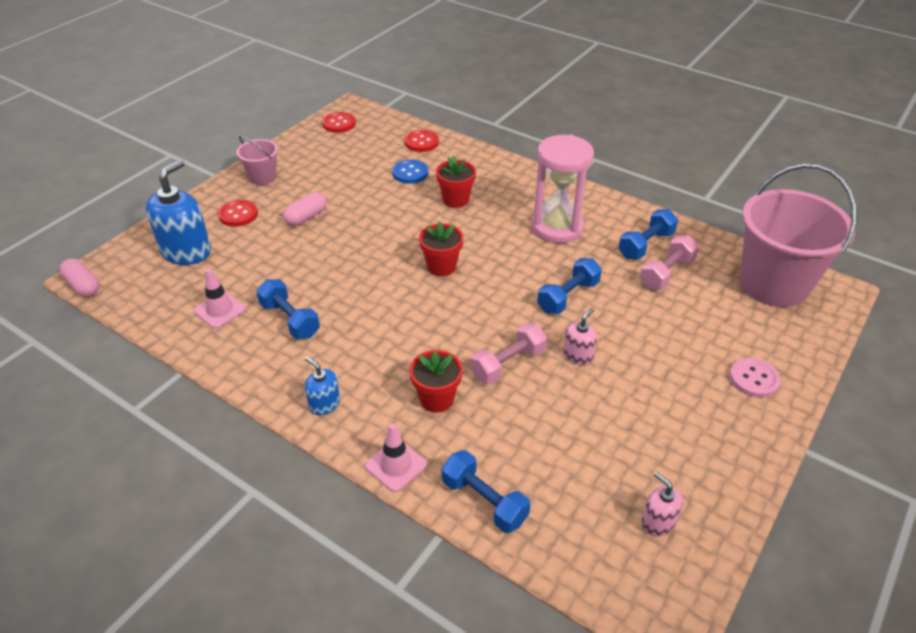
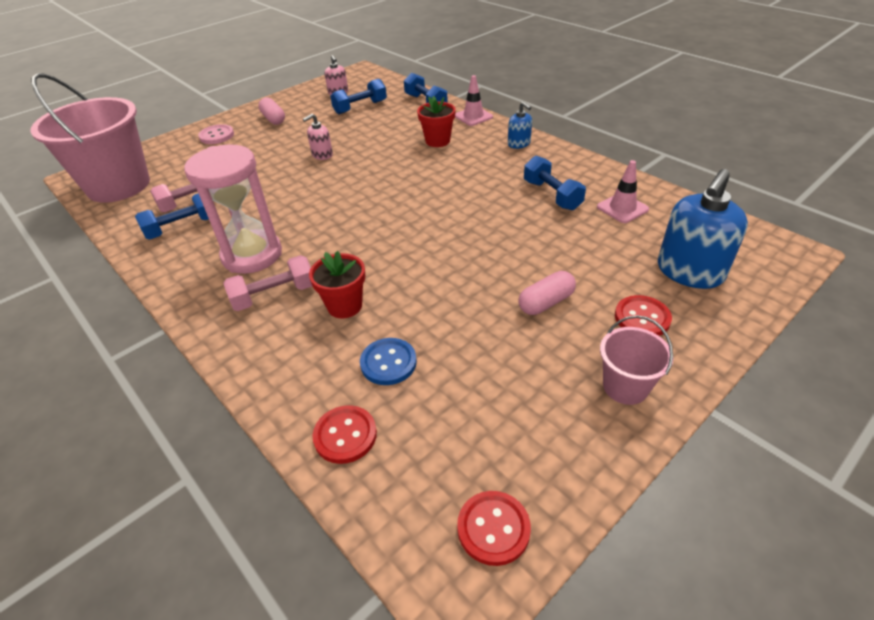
camera: 165 degrees left, 0 degrees up
(83, 286) = (789, 244): pink capsule -> pink capsule (273, 119)
(441, 266) = (397, 227): red flower pot -> none
(508, 364) = (377, 154): pink dumbbell -> pink dumbbell (274, 295)
(568, 297) = (297, 191): blue dumbbell -> blue dumbbell (360, 107)

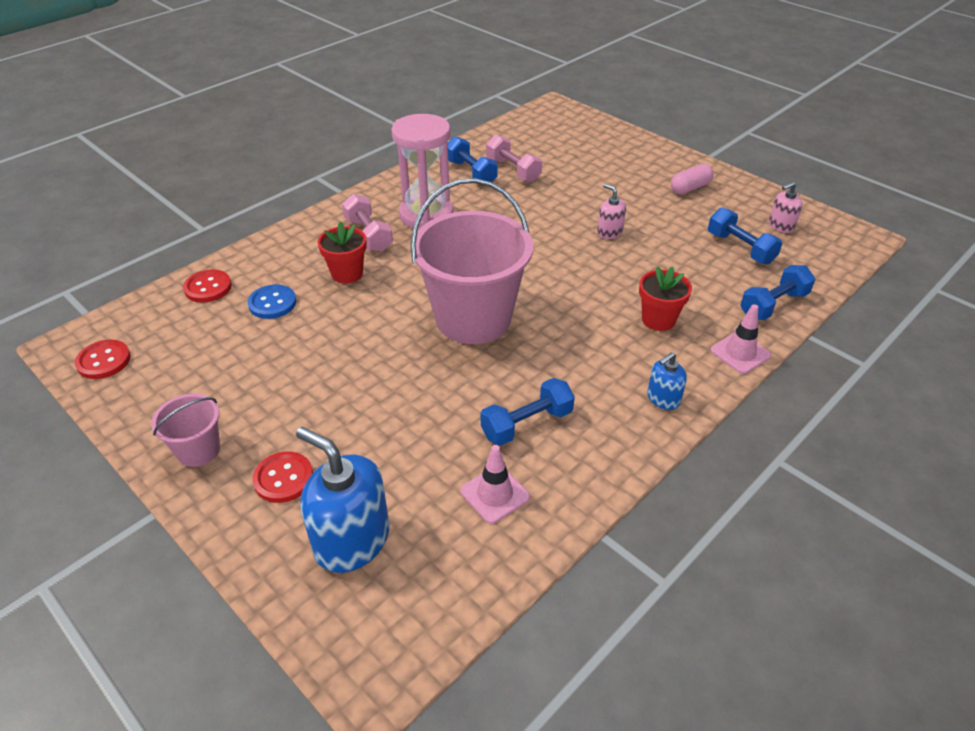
camera: 85 degrees right, 0 degrees up
(118, 185) = (539, 127): pink bucket -> pink bucket (473, 318)
(217, 136) = (642, 159): pink button -> none
(546, 302) = (324, 403): pink capsule -> none

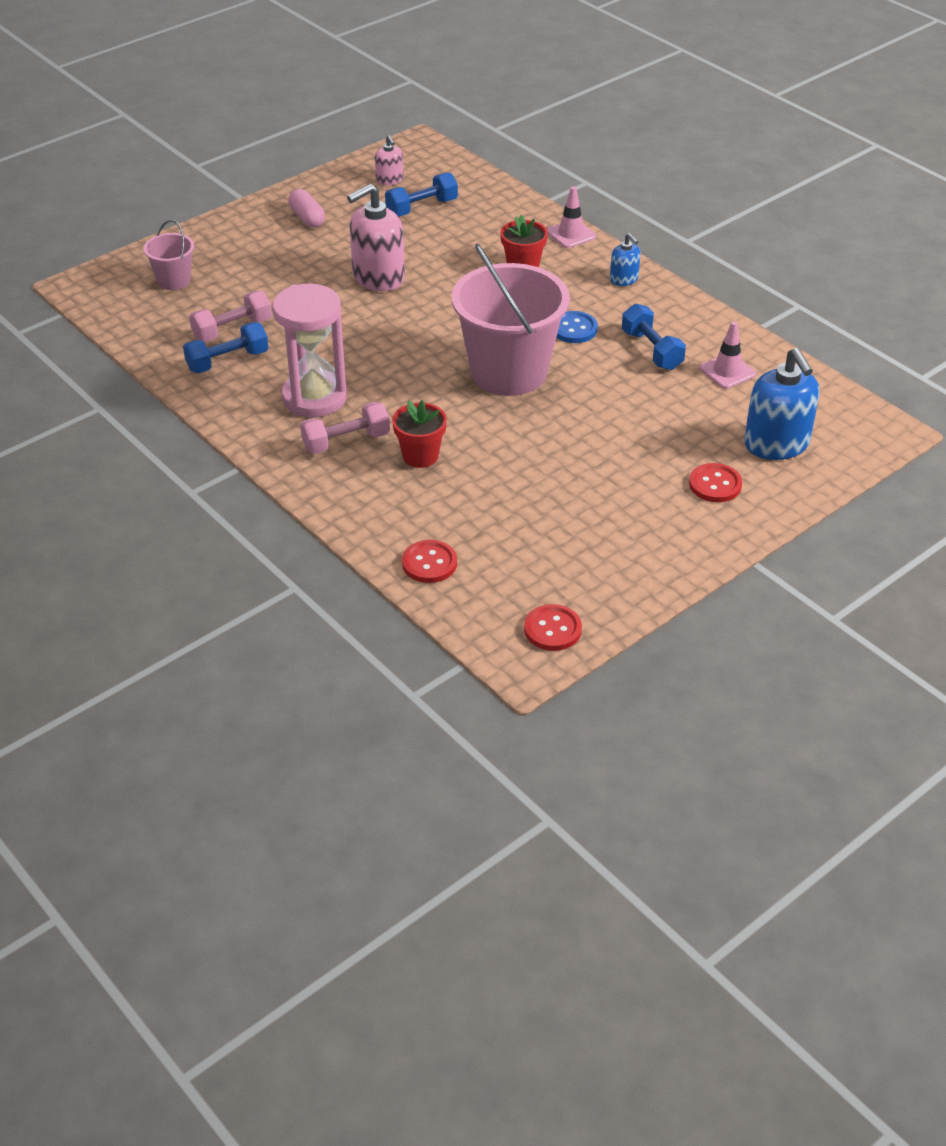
camera: 85 degrees left, 0 degrees up
(198, 450) = (683, 540): pink bucket -> pink bucket (174, 280)
(272, 303) = (466, 509): blue button -> blue button (574, 329)
(352, 540) = (776, 444): blue soap dispenser -> blue soap dispenser turned 60 degrees counterclockwise
(609, 232) = (378, 277): pink soap dispenser -> pink soap dispenser, size x1.95
(773, 305) = (509, 207): blue dumbbell -> none

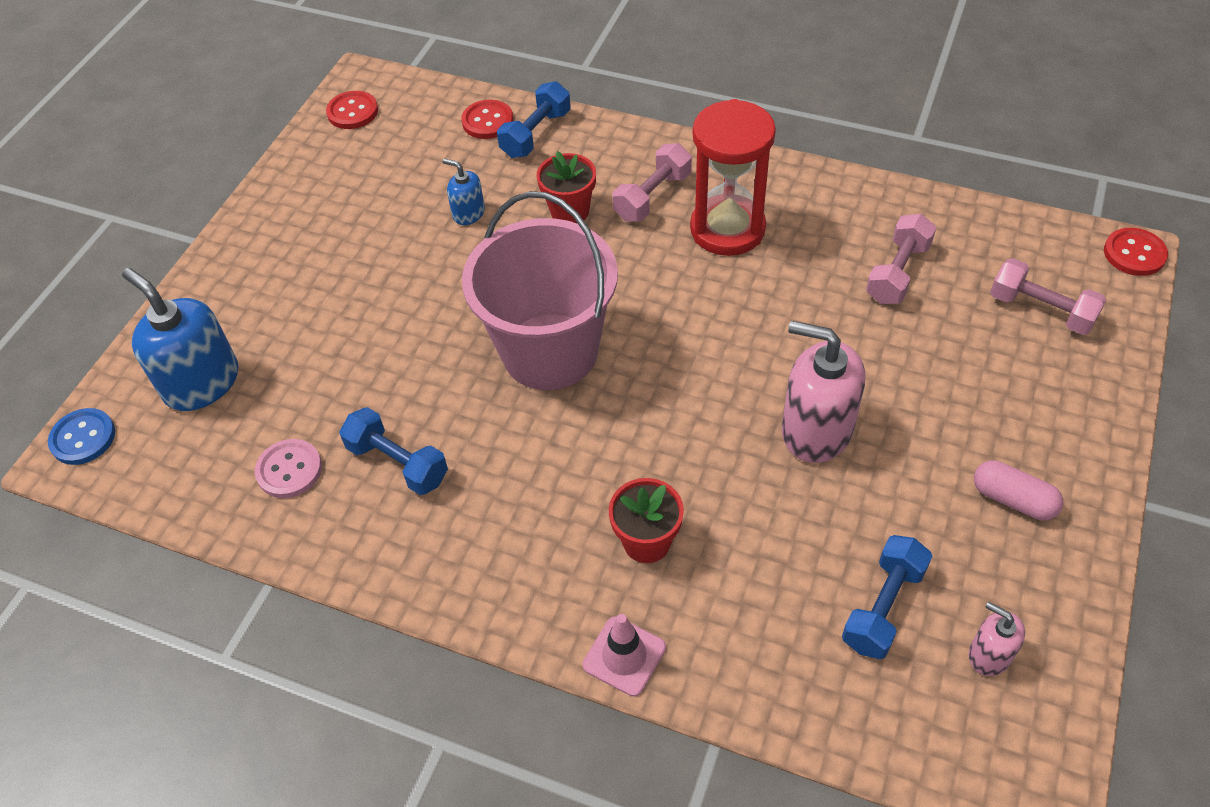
camera: 155 degrees right, 10 degrees up
(174, 280) = (1041, 310): pink bucket -> pink dumbbell
(227, 361) = (857, 232): blue dumbbell -> blue dumbbell (536, 134)
(314, 398) = (727, 229): pink hourglass -> red hourglass
(378, 277) = (816, 430): pink soap dispenser -> pink soap dispenser turned 90 degrees counterclockwise
(574, 329) = (512, 455): blue button -> blue button (83, 438)
(624, 279) = (494, 586): blue soap dispenser -> blue soap dispenser (468, 213)
(715, 484) = (256, 302): red button -> red button (1134, 253)
(727, 371) = (289, 470): pink traffic cone -> pink button

